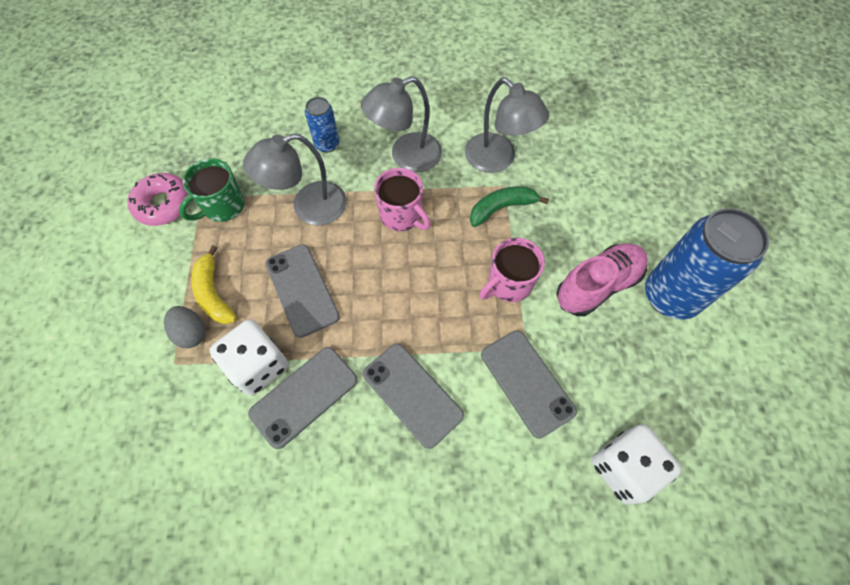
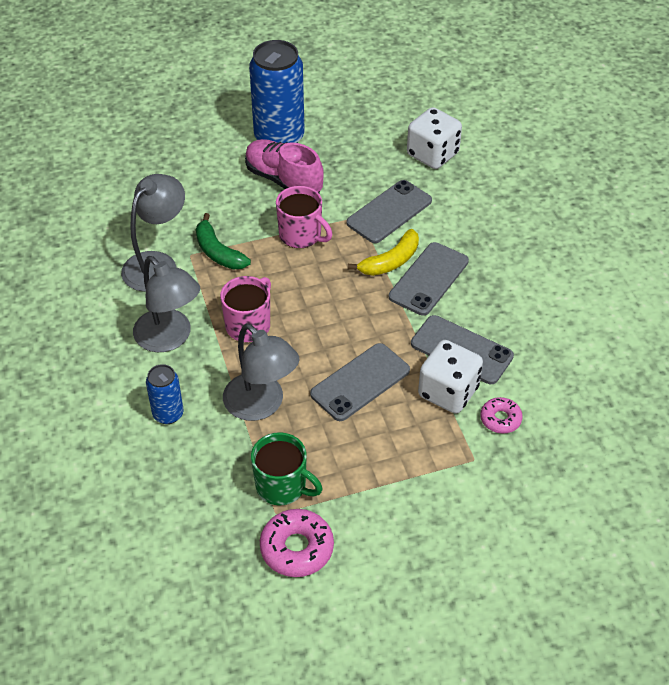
camera: 105 degrees left, 15 degrees down
(191, 333) = (438, 457): grey egg -> none
(205, 405) = (500, 419): none -> pink donut
(213, 293) = (390, 454): yellow banana -> yellow banana (390, 261)

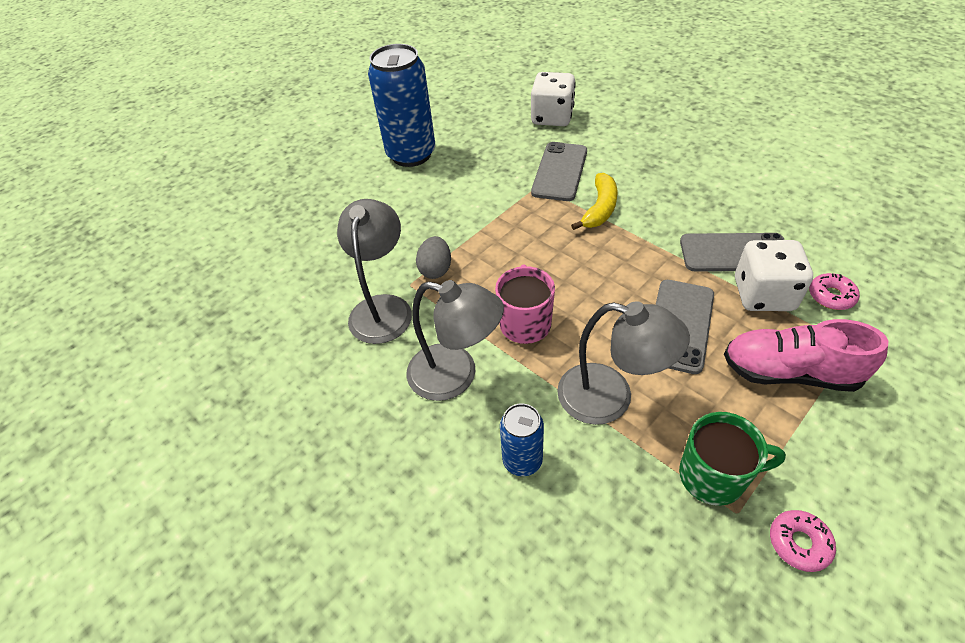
camera: 25 degrees left, 0 degrees up
(218, 252) = (436, 269): green banana -> grey egg
(284, 180) = (444, 184): pink shoe -> pink shoe (789, 372)
(297, 548) = (799, 543): pink donut -> pink donut, size x0.61
(301, 235) = (501, 221): pink mug -> none
(428, 279) = (645, 208): grey phone -> none

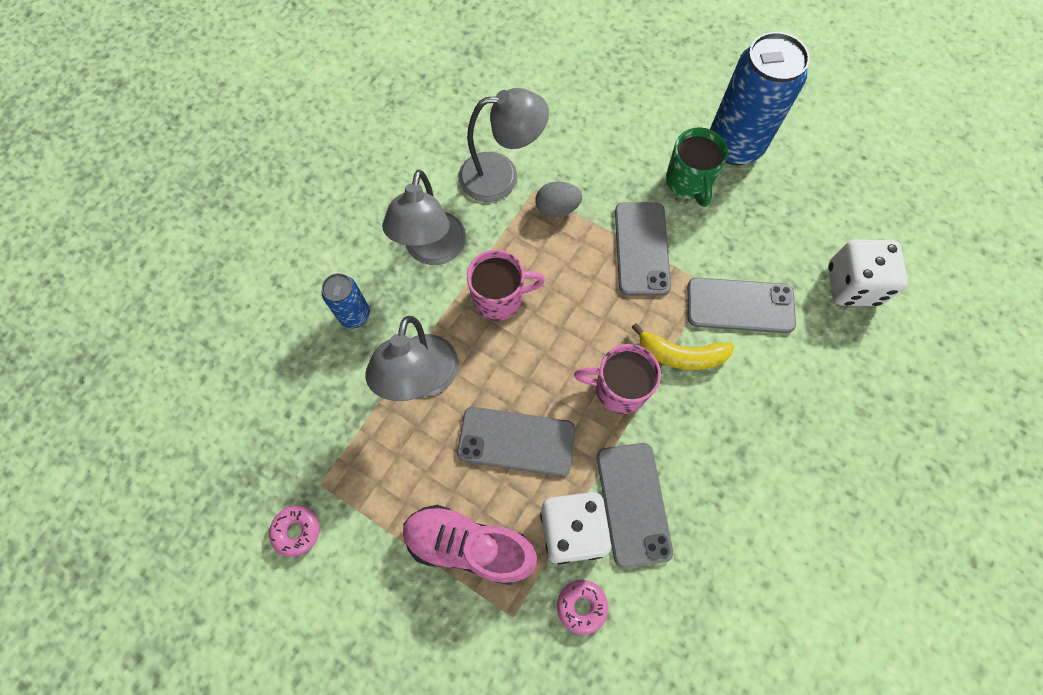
camera: 75 degrees right, 20 degrees up
(494, 219) = (641, 248): none -> grey phone
(629, 249) = (619, 389): none -> pink mug
(714, 476) = (351, 466): green mug -> green mug (688, 182)
(789, 372) = (469, 545): pink shoe -> pink shoe turned 75 degrees counterclockwise

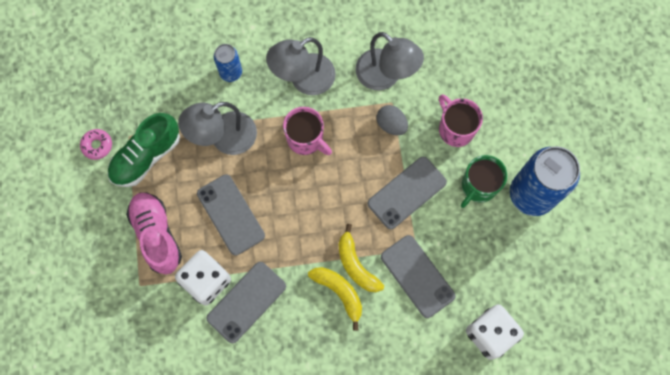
camera: 50 degrees right, 5 degrees up
(364, 482) = (146, 156): none -> green shoe
(581, 606) = (171, 315): pink donut -> none
(619, 389) = (306, 246): pink mug -> pink mug (455, 129)
(699, 395) = (339, 292): none -> yellow banana

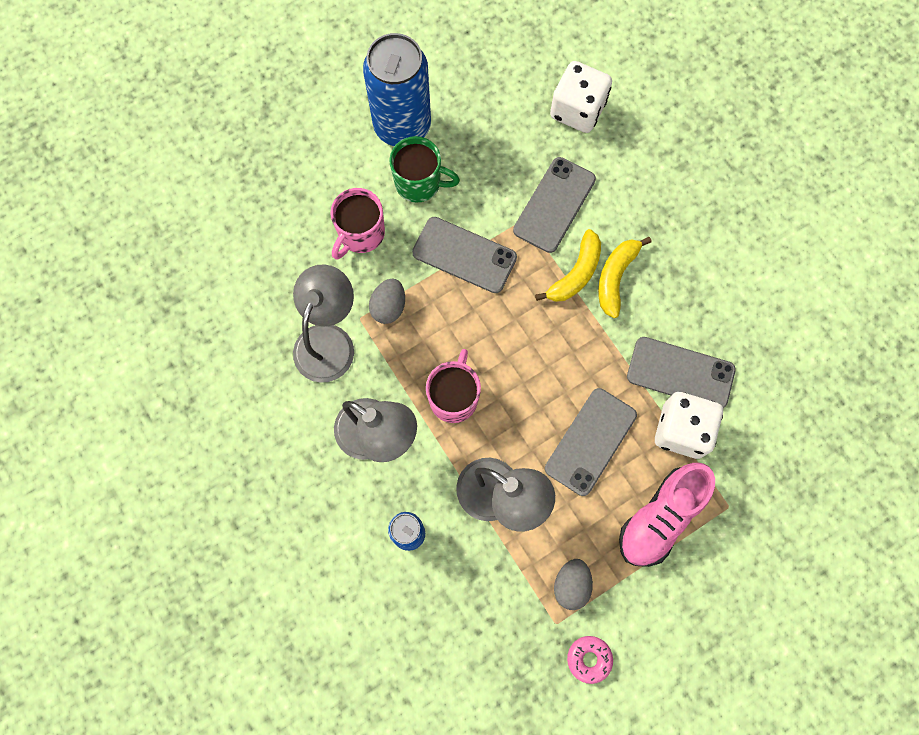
camera: 115 degrees left, 0 degrees up
(146, 156) = (571, 585): green shoe -> grey egg

